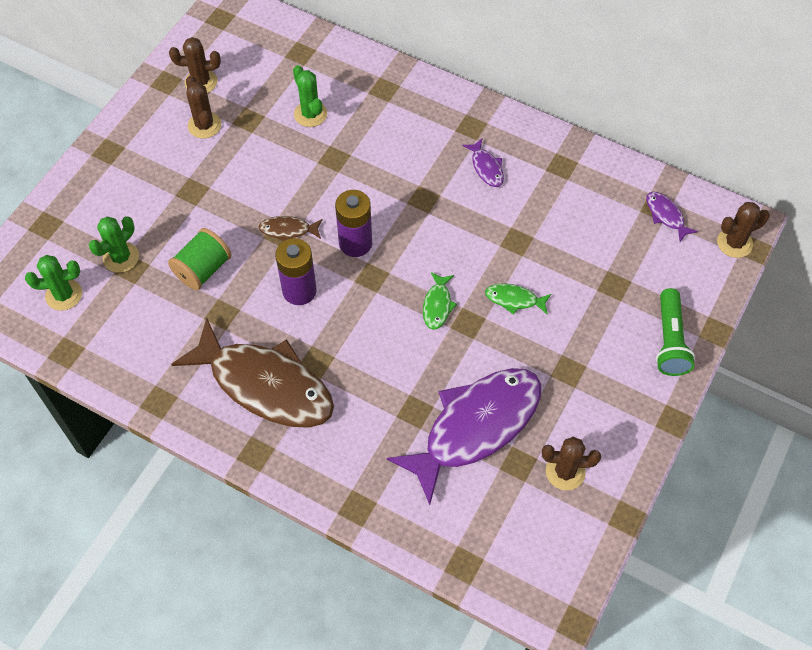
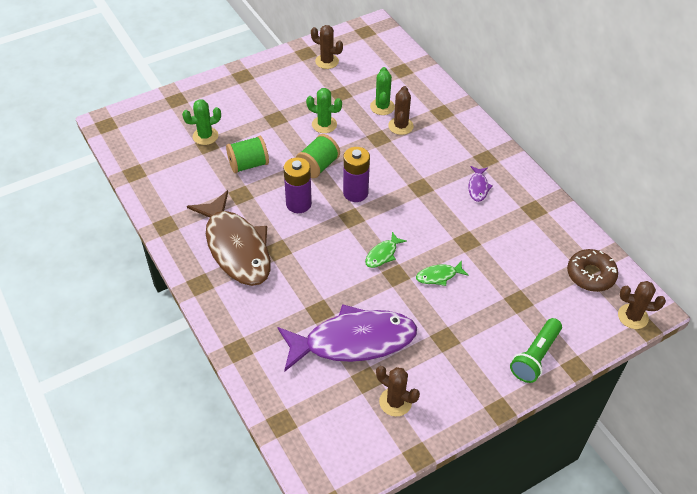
camera: 30 degrees right, 10 degrees down
(64, 295) = (157, 141): green cactus -> green cactus (324, 124)
(204, 125) = (311, 86): brown cactus -> brown cactus (400, 126)
(288, 230) = (318, 166): brown fish -> green spool
(514, 299) = (439, 276): green fish -> green fish turned 60 degrees counterclockwise
(666, 215) = (590, 275): purple fish -> brown donut

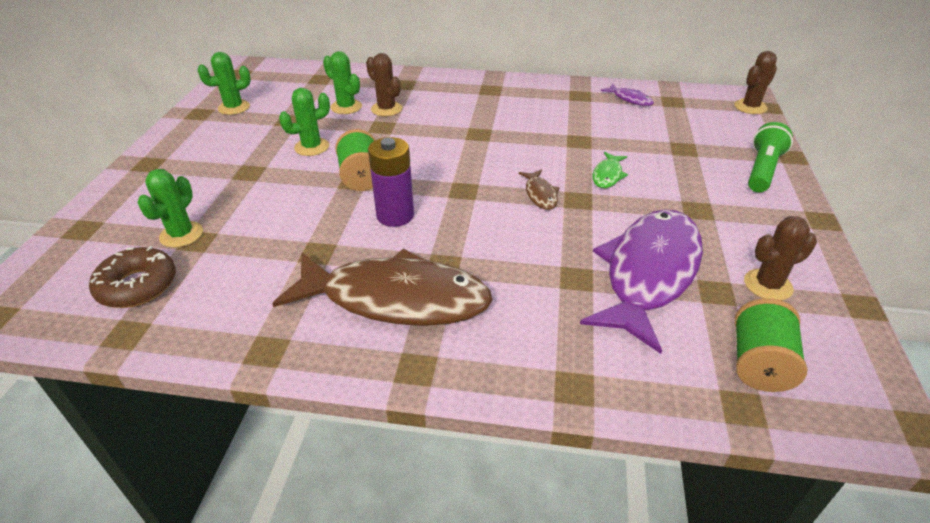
camera: 50 degrees left, 10 degrees down
(248, 164) = (281, 223): green spool -> green spool (759, 363)
(327, 61) = (234, 107): brown cactus -> green cactus
(355, 193) = (433, 172): purple battery -> none
(382, 254) = (540, 194): green fish -> brown fish
(478, 187) = (520, 107): purple fish -> purple fish (630, 99)
(535, 356) = (762, 170): green flashlight -> green flashlight turned 135 degrees counterclockwise
(590, 275) = (685, 104): brown donut -> brown donut (137, 286)

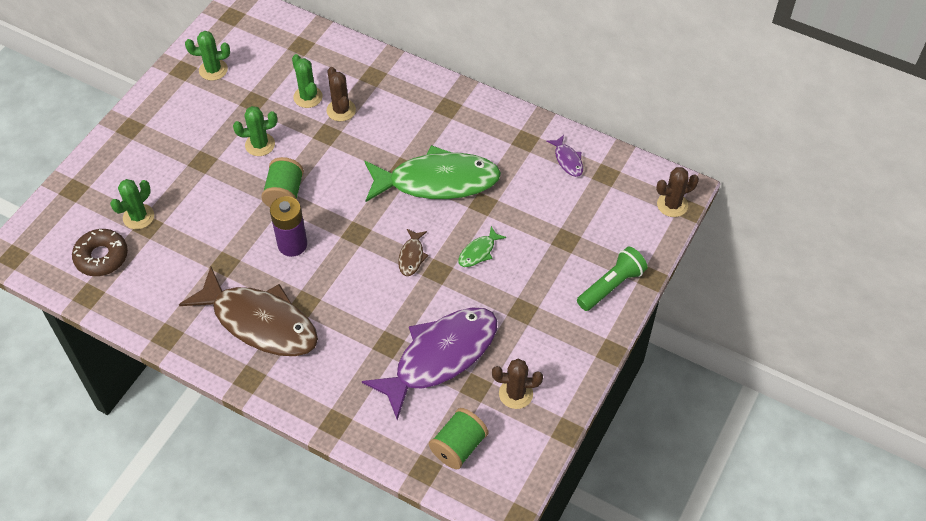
camera: 20 degrees right, 15 degrees up
(520, 135) = (437, 181): none -> green fish

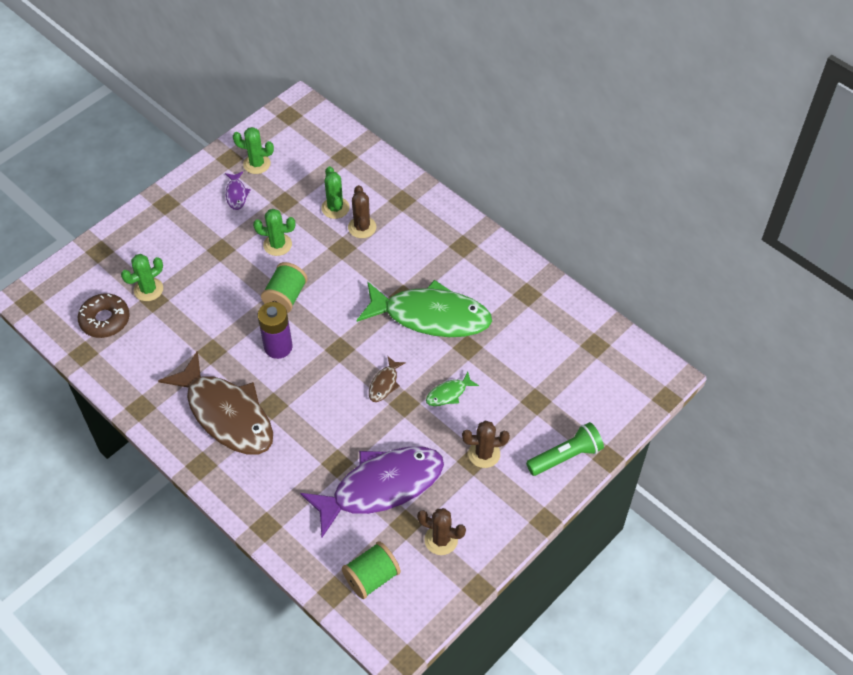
camera: 15 degrees right, 0 degrees up
(567, 160) = (562, 322): purple fish -> purple fish (236, 194)
(672, 205) = (651, 389): brown cactus -> brown cactus (484, 454)

